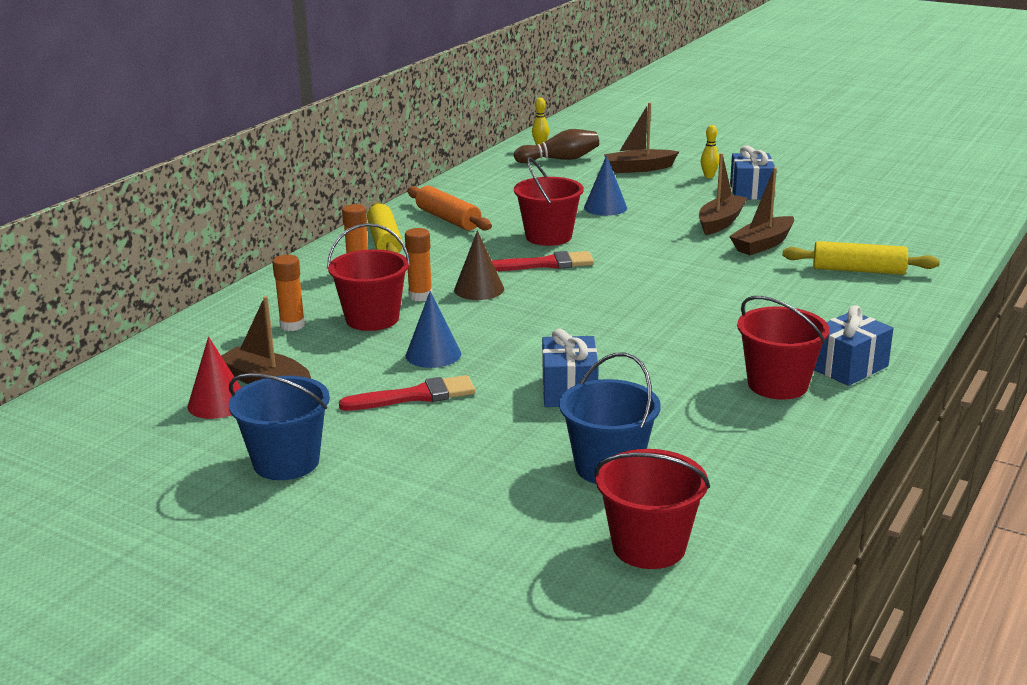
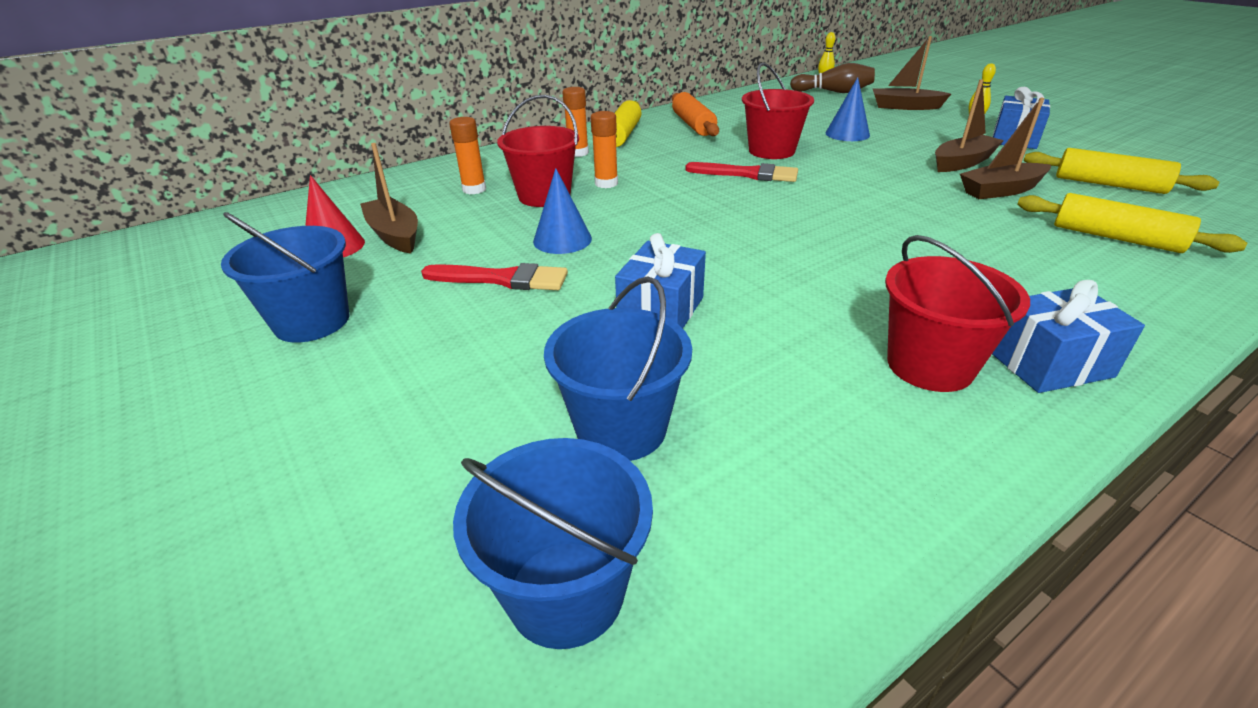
camera: 25 degrees right, 10 degrees up
(479, 289) = (664, 186): brown cone -> none
(649, 546) = (566, 592): red bucket -> blue bucket
(839, 225) = (1109, 184): none -> yellow rolling pin

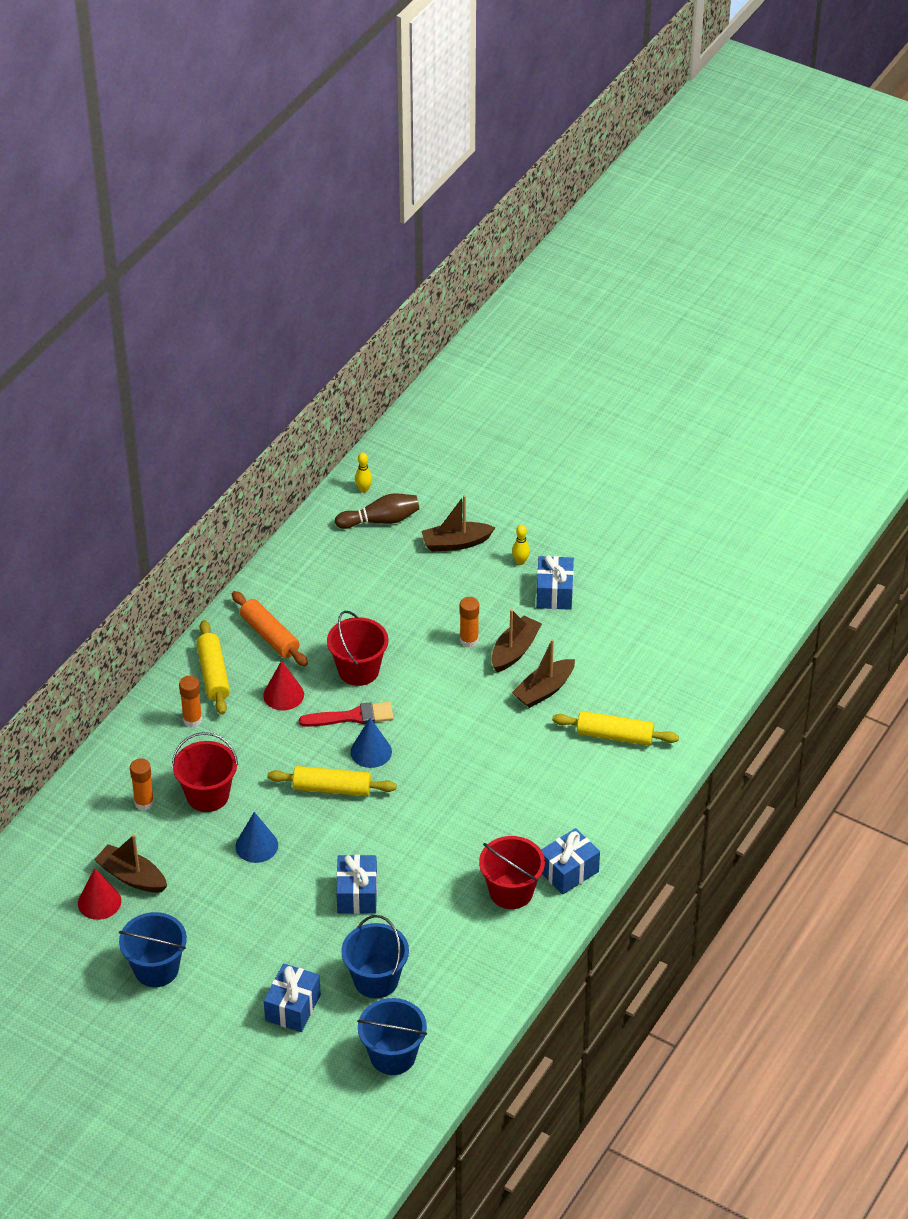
camera: 25 degrees left, 10 degrees up
(445, 428) = (293, 1007): none -> blue gift
(502, 279) = (244, 897): red brush -> none
(606, 183) = (246, 763): orange glue stick -> orange glue stick (469, 640)
(682, 153) = (283, 695): none -> red cone
(847, 134) = (414, 619): blue cone -> blue cone (371, 751)
(1109, 184) = (619, 659): yellow rolling pin -> yellow rolling pin (332, 788)

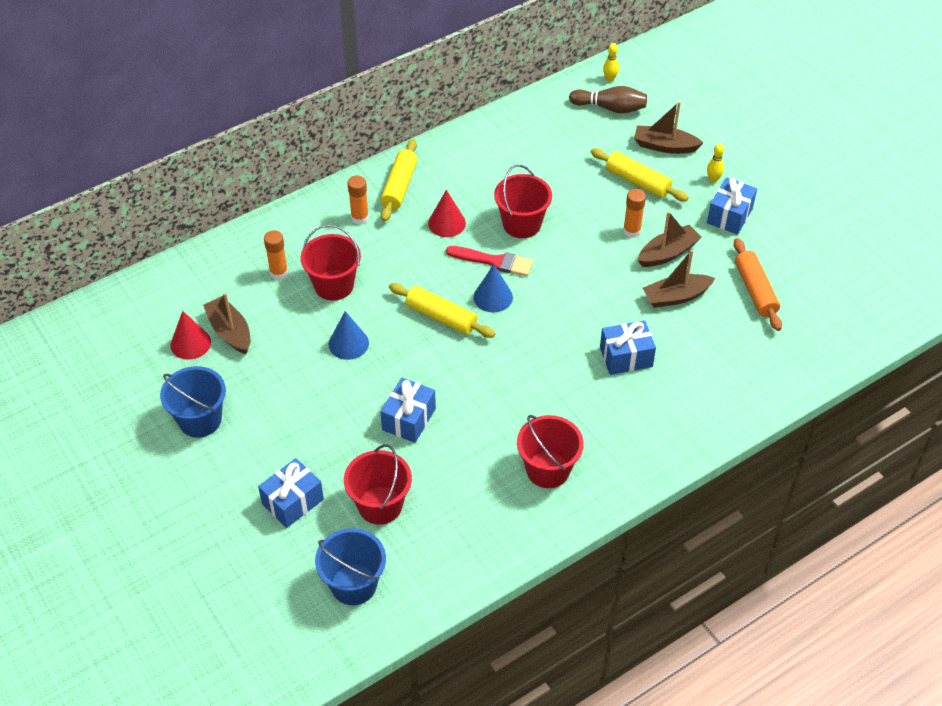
camera: 25 degrees right, 5 degrees up
(270, 636) = (464, 171): orange rolling pin -> orange rolling pin (755, 290)
(376, 980) = (380, 505): blue bucket -> red bucket
(568, 871) = (611, 471): blue gift -> blue gift (626, 357)
(614, 736) = (720, 360): yellow rolling pin -> yellow rolling pin (637, 182)

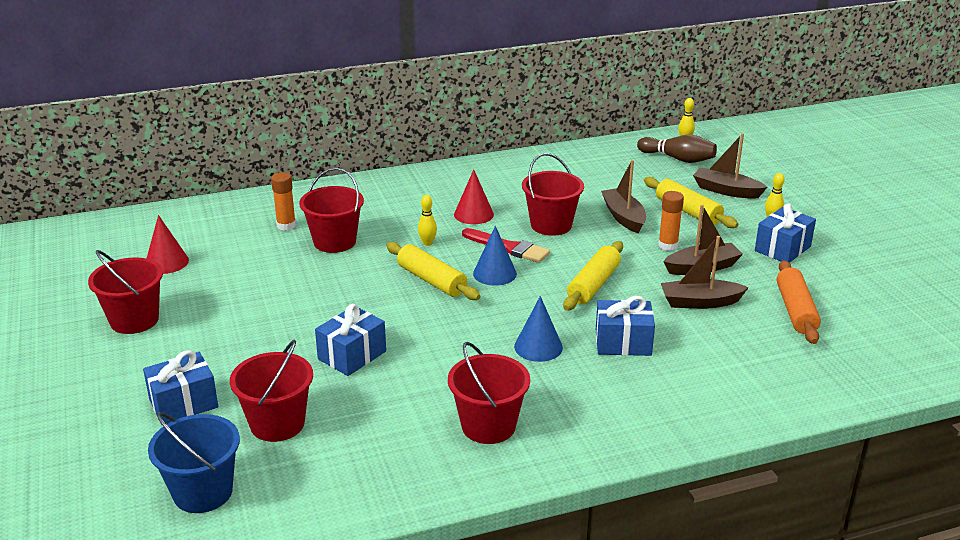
camera: 15 degrees right, 20 degrees down
(200, 420) = (134, 320): blue bucket -> red bucket
(230, 332) = (210, 260): brown boat -> brown boat (623, 217)
(348, 343) = (323, 286): blue cone -> blue cone (538, 347)
(360, 218) = (388, 199): orange glue stick -> none
(399, 186) = (439, 184): yellow rolling pin -> yellow rolling pin (593, 285)
(419, 270) = (427, 243): none -> yellow bowling pin

